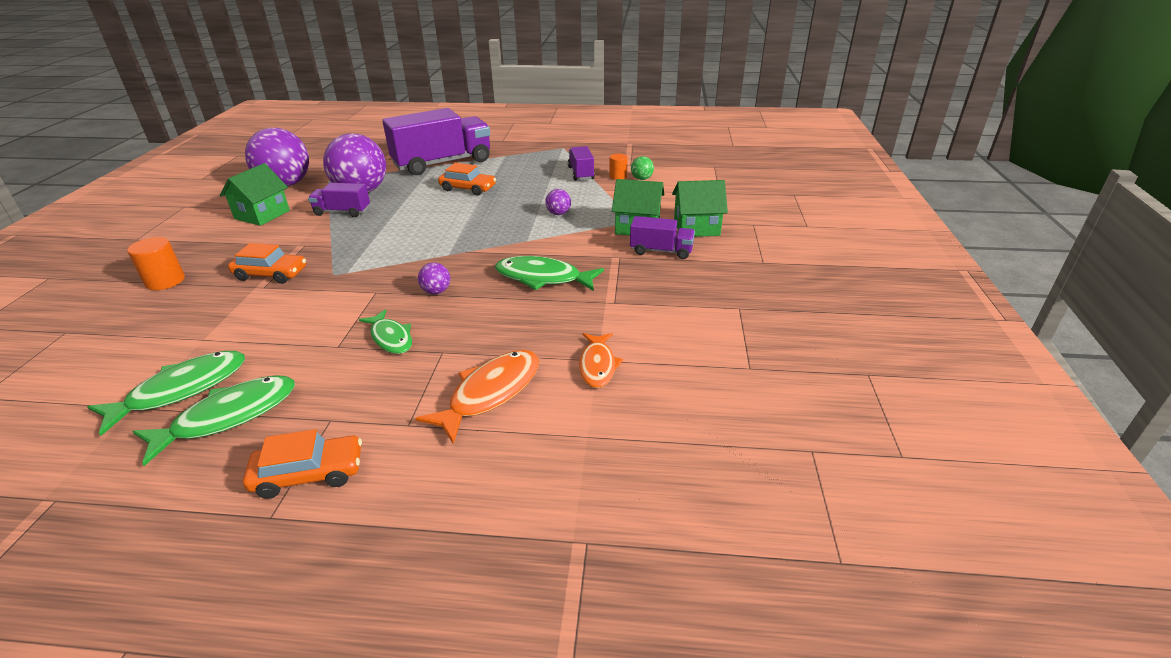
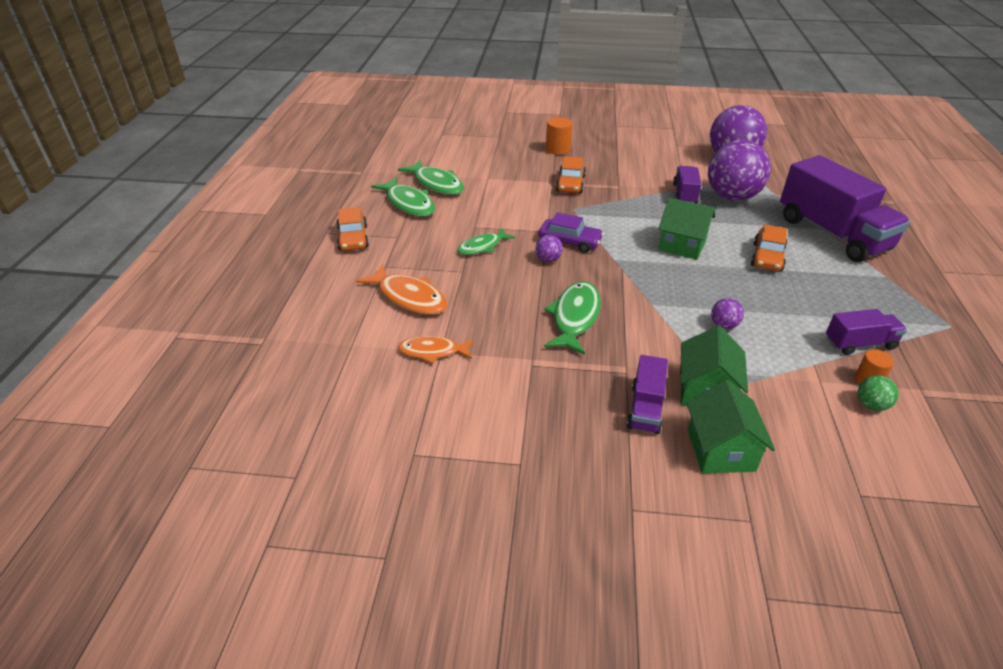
camera: 90 degrees right, 5 degrees up
(262, 215) = (667, 160): green house -> green house (682, 245)
(405, 278) = (570, 242): none -> purple car

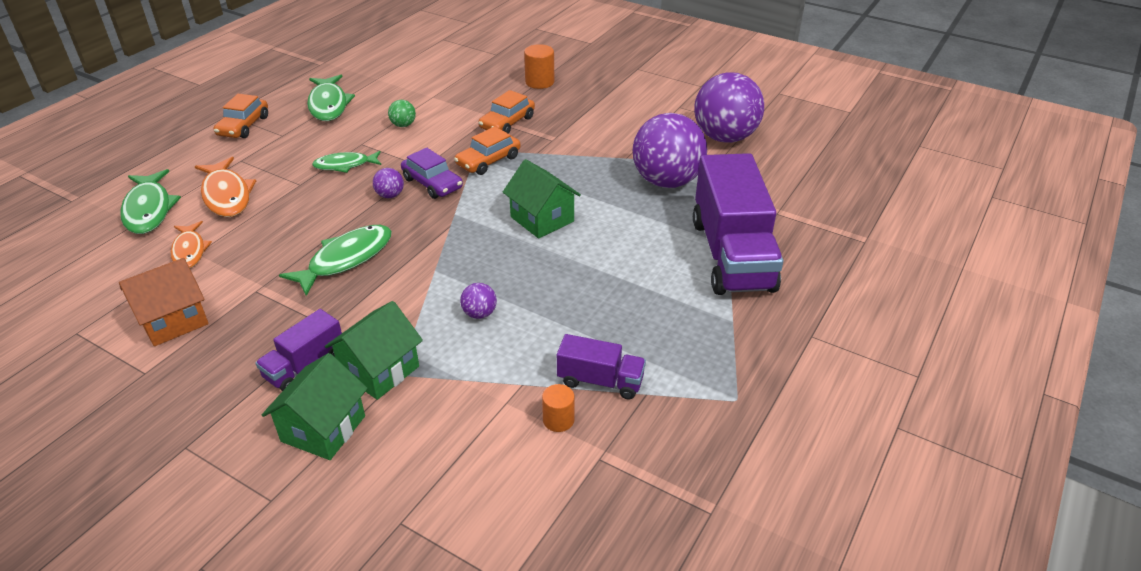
camera: 25 degrees right, 0 degrees up
(433, 351) = (189, 251): orange fish -> orange fish turned 135 degrees counterclockwise
(436, 184) = (376, 91): green fish -> green fish (149, 209)
(491, 412) = (173, 321): none -> orange house
(684, 194) = (616, 165): purple truck -> none
(767, 257) = (619, 258): orange car -> orange car (488, 161)
(871, 405) = (527, 445): green ball -> green ball (403, 125)

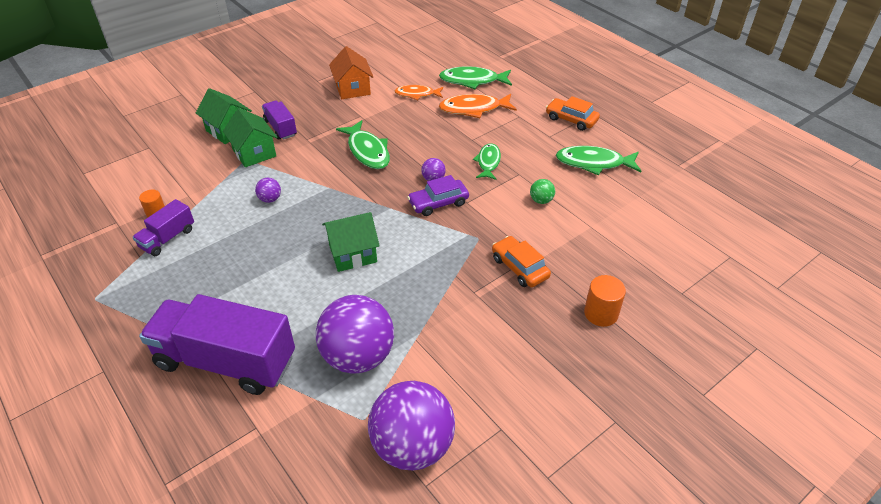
camera: 110 degrees right, 5 degrees up
(488, 161) = (457, 241): orange car -> none

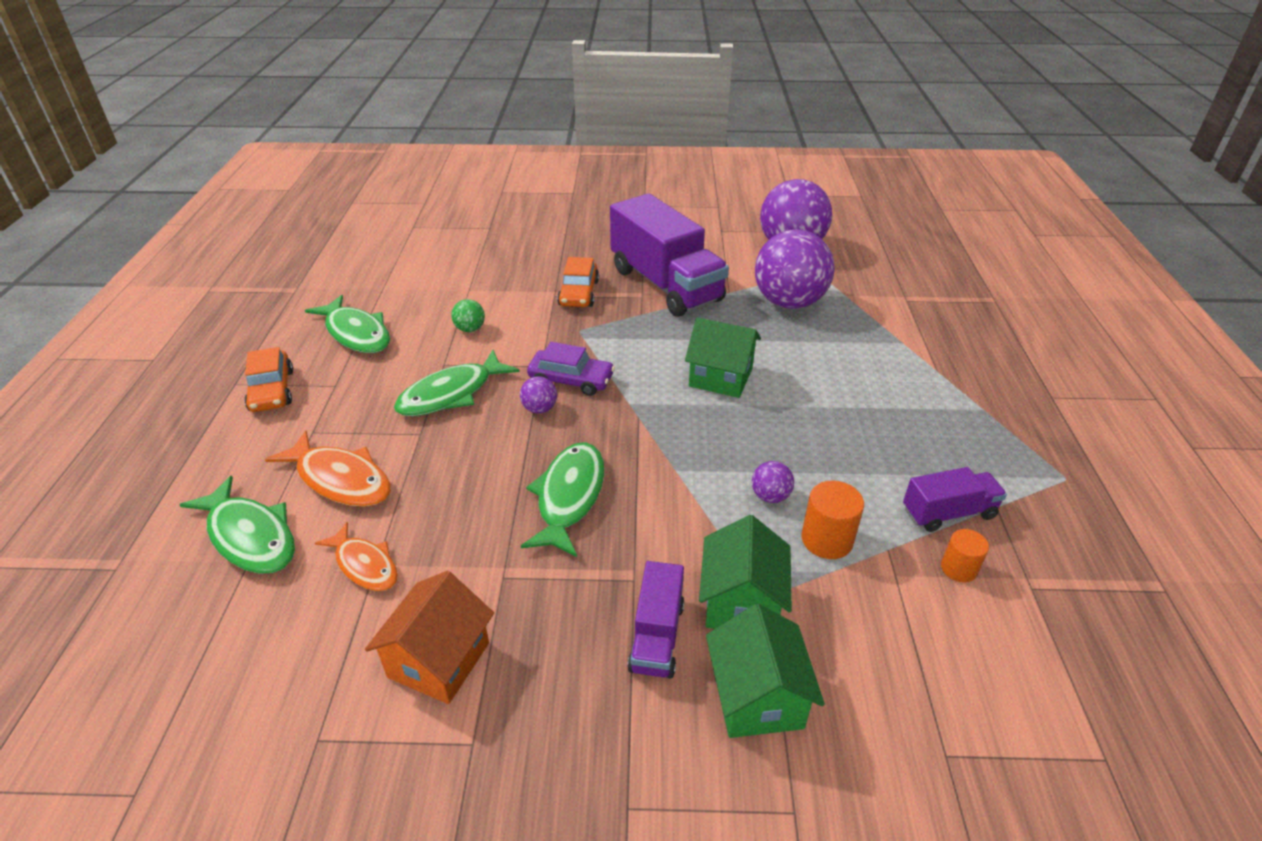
camera: 140 degrees left, 5 degrees down
(226, 361) = (915, 350): purple truck -> purple truck (665, 285)
(488, 162) = (451, 394): green fish -> green fish, size x1.52
(601, 313) = (566, 243): orange cylinder -> orange cylinder (827, 540)

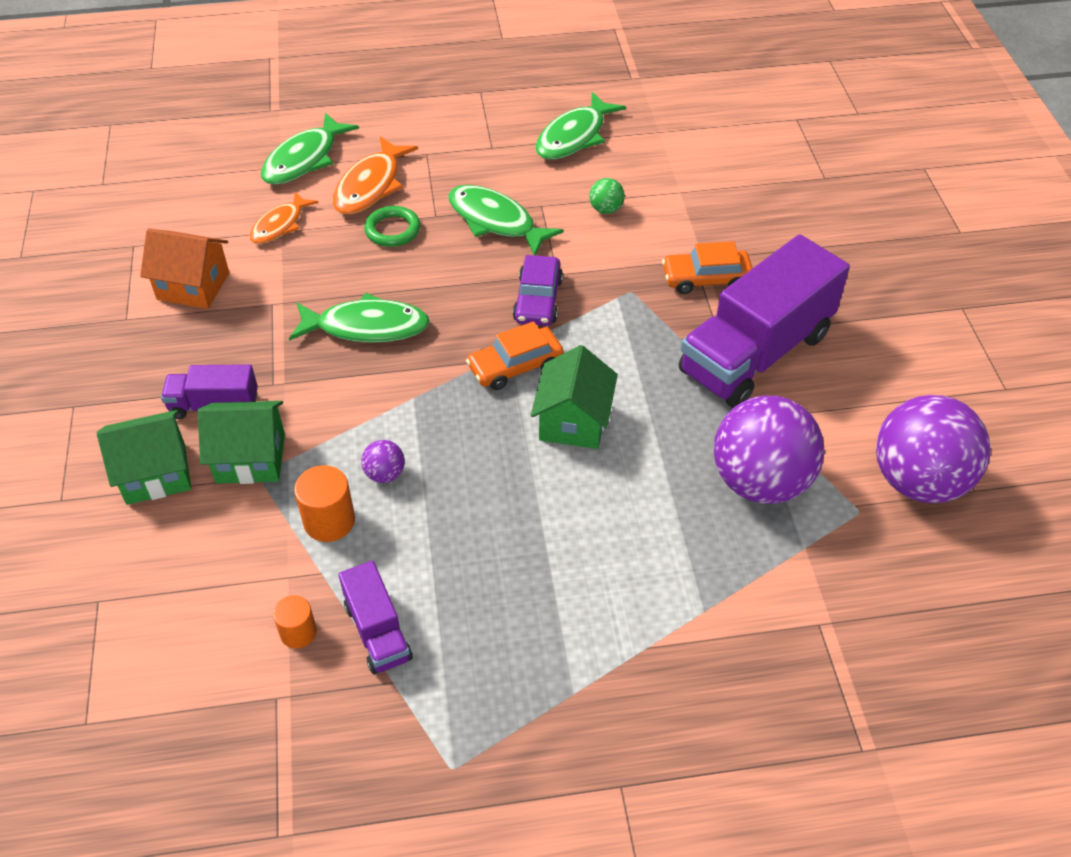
camera: 80 degrees right, 10 degrees up
(272, 390) = (475, 114): orange car -> orange car (515, 366)
(426, 467) = (392, 230): none -> green ring
(539, 409) = (486, 285): purple ball -> none

